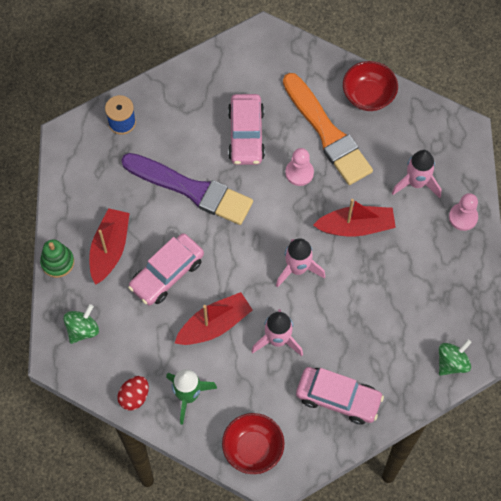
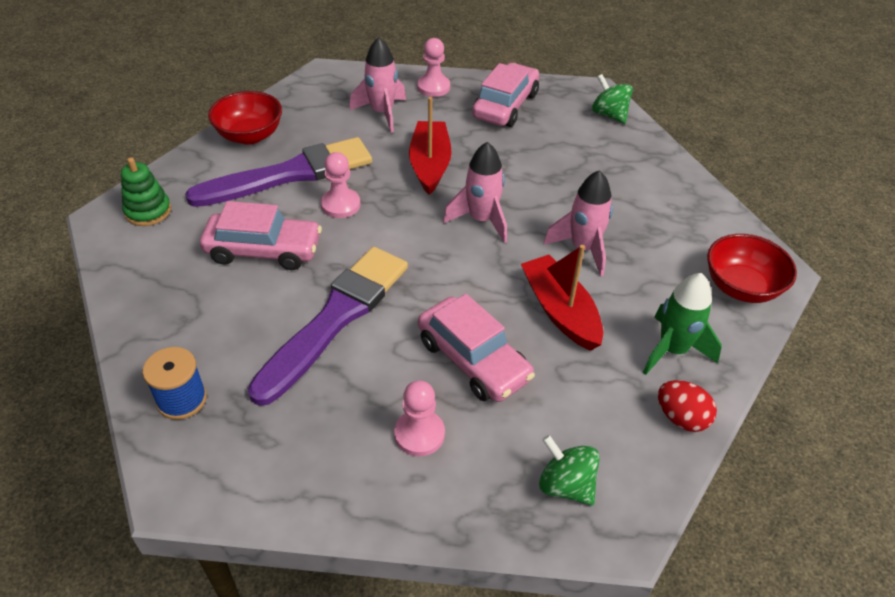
camera: 85 degrees left, 20 degrees down
(57, 262) = (433, 518): green stacking toy -> green stacking toy (148, 211)
(109, 249) = (419, 434): red boat -> pink pawn
(327, 133) = (289, 174): orange brush -> purple brush
(338, 398) = (660, 203): pink car -> pink car (505, 105)

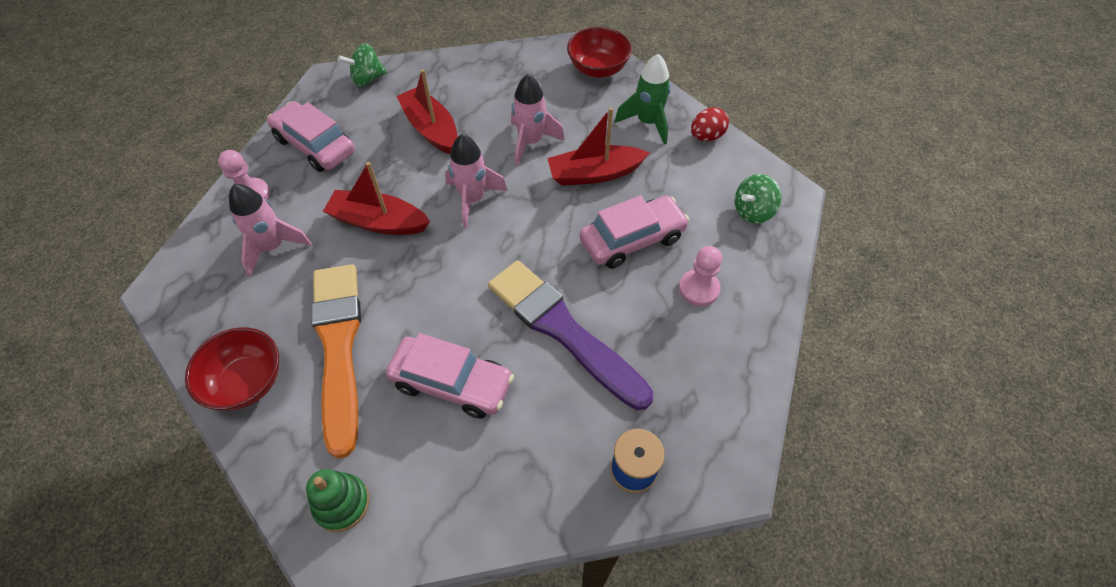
camera: 75 degrees left, 10 degrees up
(263, 250) = (452, 383): pink car -> pink car turned 90 degrees clockwise
(289, 174) = (339, 347): purple brush -> orange brush
(340, 205) = (408, 305): pink pawn -> none
(564, 171) = (431, 129): none -> red boat

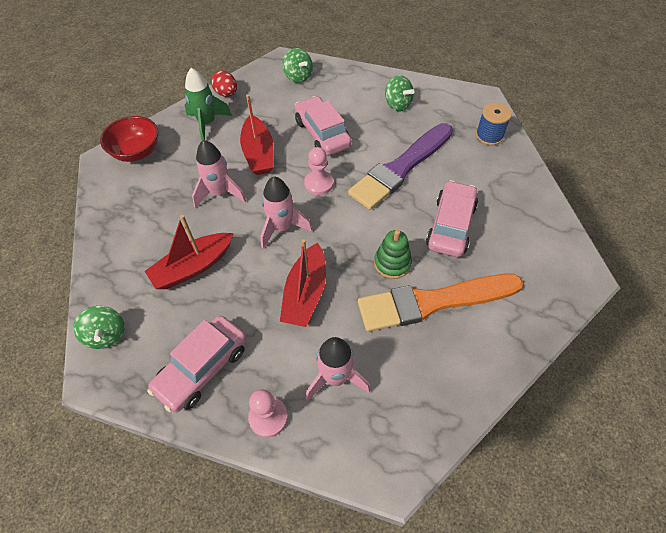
camera: 90 degrees left, 0 degrees up
(246, 382) = (475, 364): red bowl -> none
(342, 503) = (551, 278): green stacking toy -> green stacking toy (392, 263)
(699, 289) = (361, 104): pink pawn -> pink pawn (319, 183)
(702, 338) = (398, 104): none -> green spinning top

